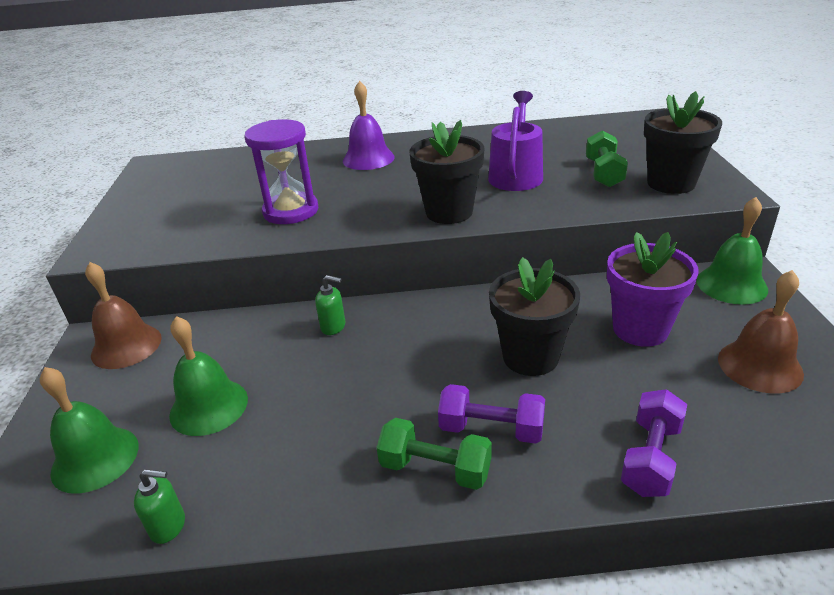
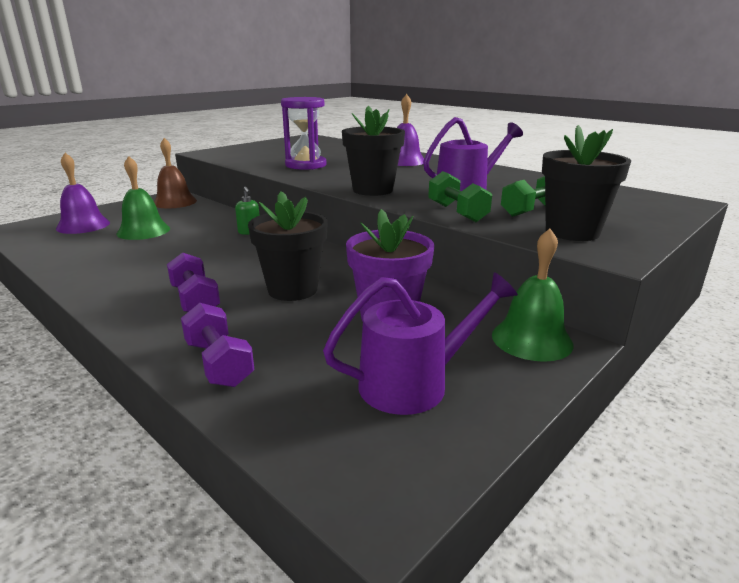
camera: 45 degrees right, 10 degrees down
(95, 458) = (83, 225): green bell -> purple bell
(169, 526) = (44, 253): green soap dispenser -> none
(435, 468) = (139, 296): green dumbbell -> green dumbbell (457, 212)
(651, 458) = (219, 363): purple dumbbell -> purple dumbbell turned 75 degrees clockwise
(760, 366) = (413, 383): brown bell -> purple watering can

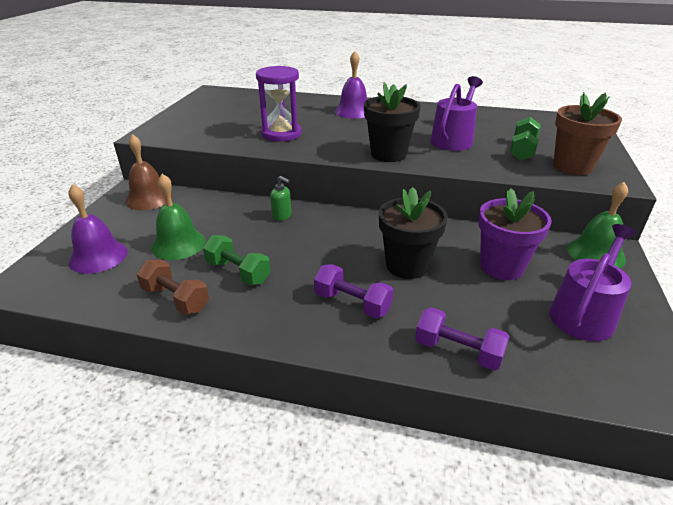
camera: 30 degrees left, 10 degrees up
(81, 260) = (175, 299): none -> brown dumbbell
(457, 212) = (483, 165): green dumbbell -> green dumbbell (238, 272)
(572, 232) = (572, 166): black flower pot -> brown flower pot

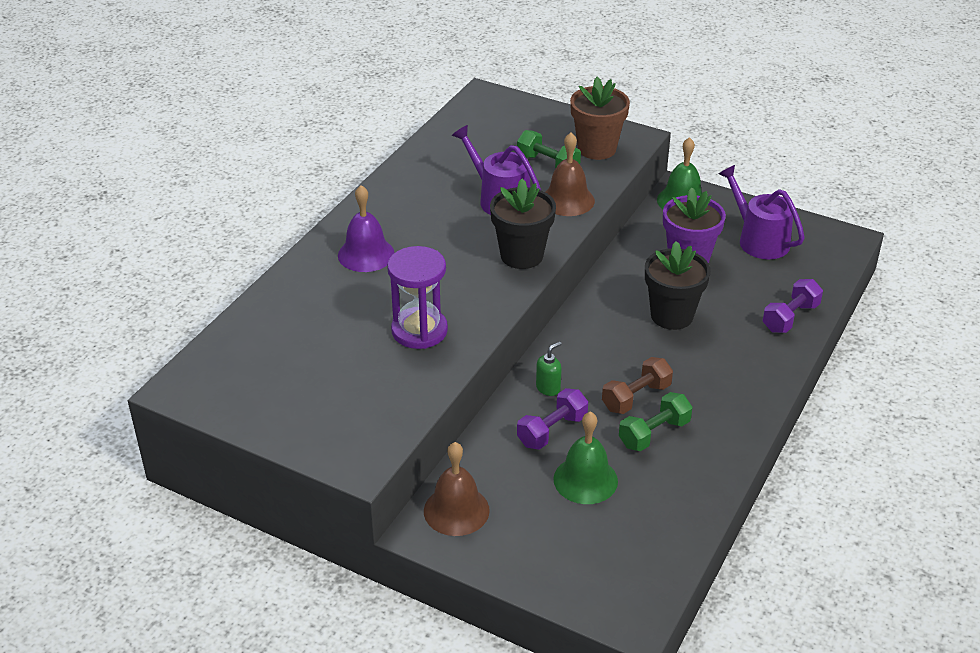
camera: 75 degrees left, 5 degrees up
(98, 256) = (592, 551): purple bell -> none
(175, 299) = (690, 482): brown dumbbell -> brown dumbbell (636, 397)
(352, 303) = (721, 362): purple dumbbell -> purple dumbbell (552, 430)
(480, 163) = (567, 200): none -> brown bell

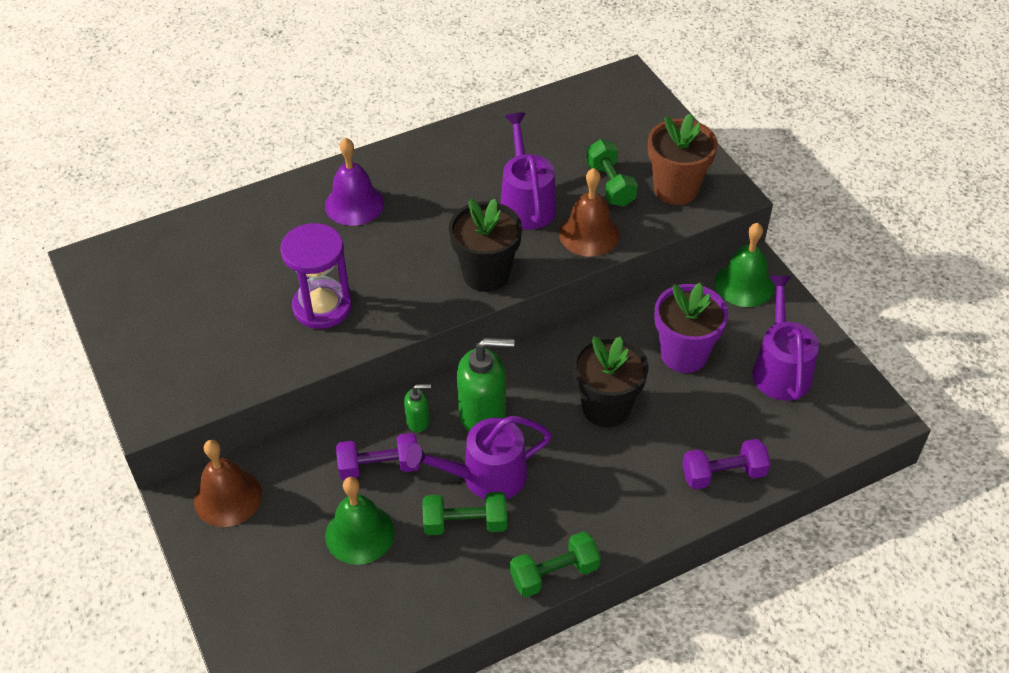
camera: 35 degrees right, 10 degrees up
(591, 361) = (483, 415): none -> green soap dispenser
(636, 397) = (486, 476): brown dumbbell -> purple watering can
(748, 431) = (554, 574): none -> green dumbbell

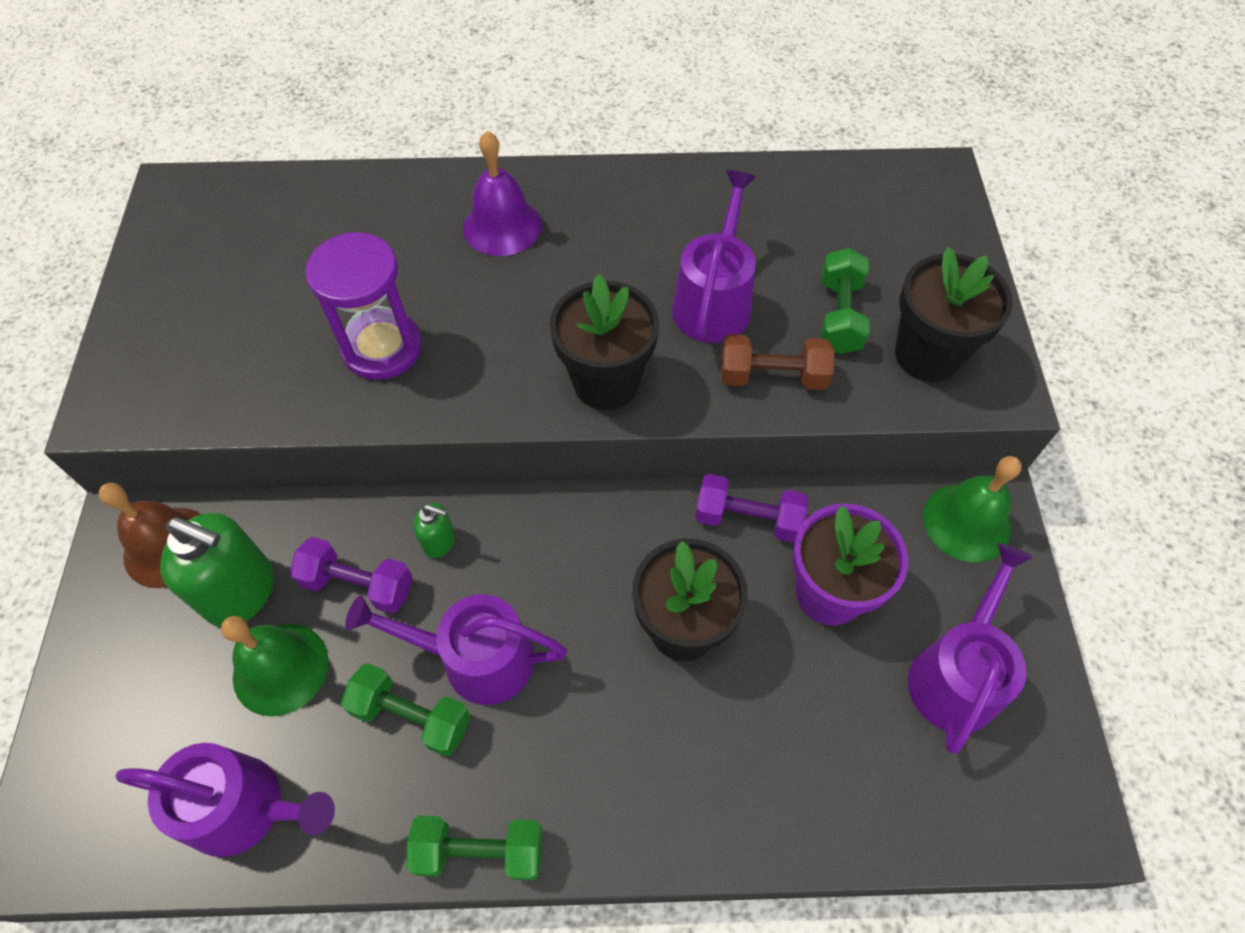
camera: 25 degrees right, 10 degrees up
(390, 615) = (245, 807): none -> purple watering can
(483, 415) = (521, 568): green soap dispenser -> green soap dispenser (241, 592)
(589, 234) = (772, 376): brown bell -> brown dumbbell
(676, 189) = (927, 355): brown flower pot -> black flower pot
(723, 474) = (791, 807): purple dumbbell -> purple dumbbell (748, 519)

